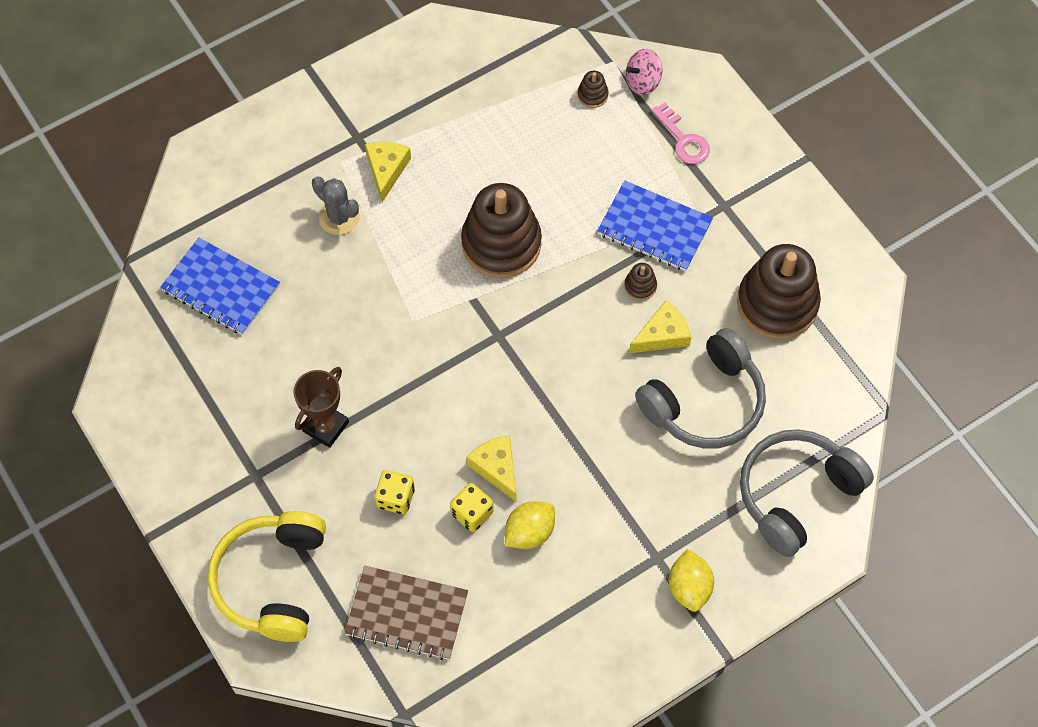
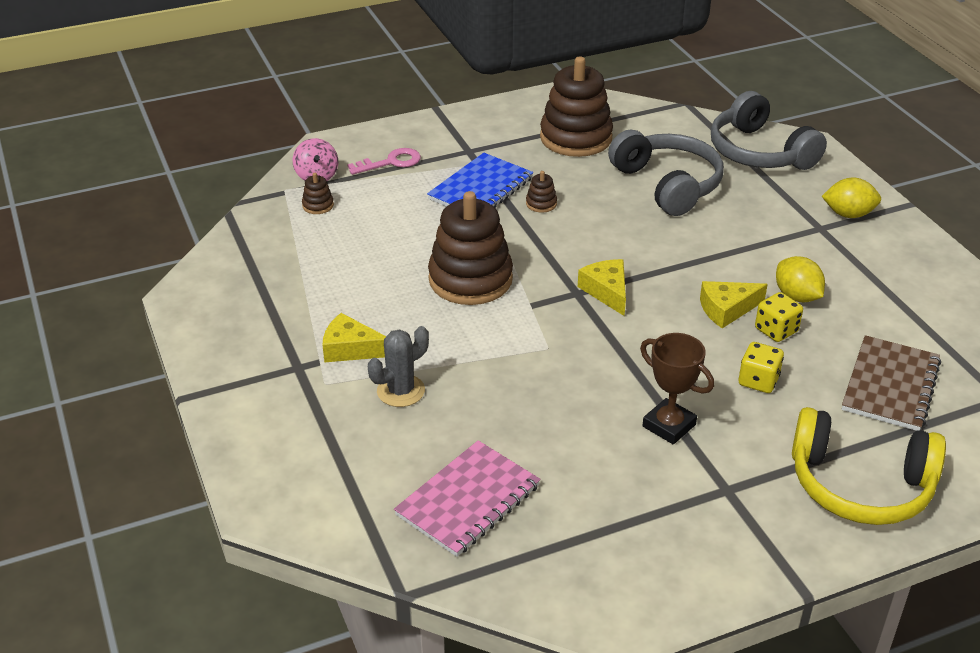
camera: 80 degrees left, 25 degrees down
(221, 288) = (468, 500): blue notebook -> pink notebook
(662, 335) = (595, 198): yellow cheese -> yellow cheese (607, 291)

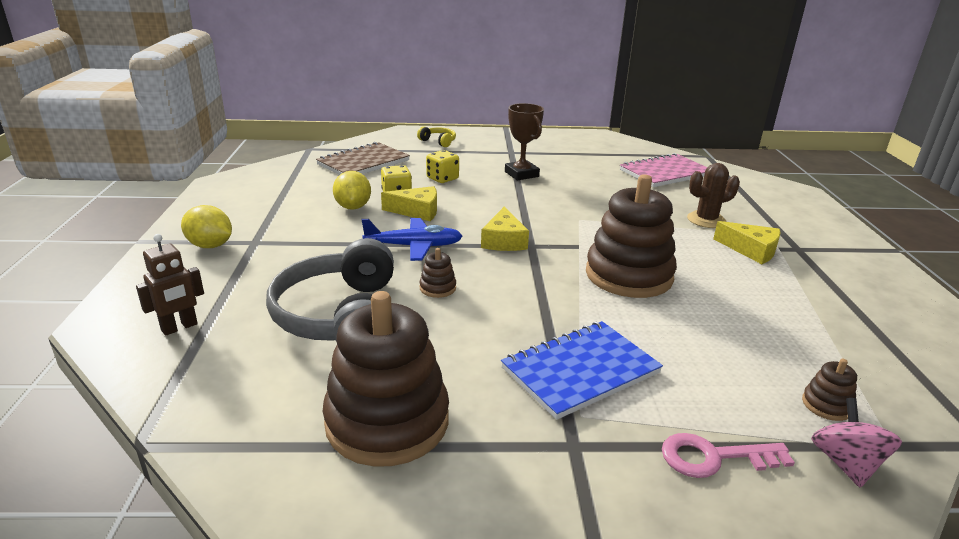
camera: 160 degrees left, 10 degrees down
(401, 391) = (706, 220): grey cactus -> brown cactus
(541, 204) = (511, 331): brown stacking toy -> brown stacking toy (437, 288)
(682, 261) = (414, 246): none -> blue plane
(759, 152) = (179, 327): grey headphones -> brown robot
(860, 485) = (438, 141): yellow headphones -> yellow headphones, size x0.44

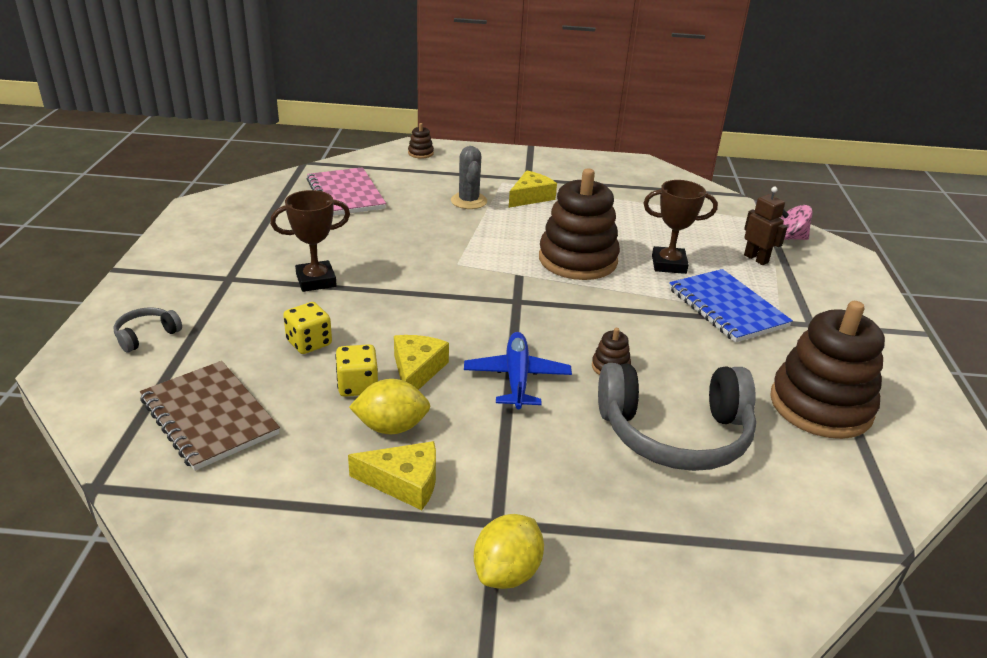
camera: 85 degrees left, 5 degrees up
(179, 327) = (723, 565): brown robot -> brown robot (756, 259)
(438, 141) = (146, 335): yellow headphones -> grey headphones
(503, 240) = (505, 316): yellow cheese -> yellow cheese (404, 482)
(661, 334) = (668, 264): none -> brown trophy
(706, 220) = (469, 201): brown cactus -> grey cactus
(714, 457) = (801, 276): pink key -> none
(826, 405) = (736, 228): brown stacking toy -> brown stacking toy (420, 153)

